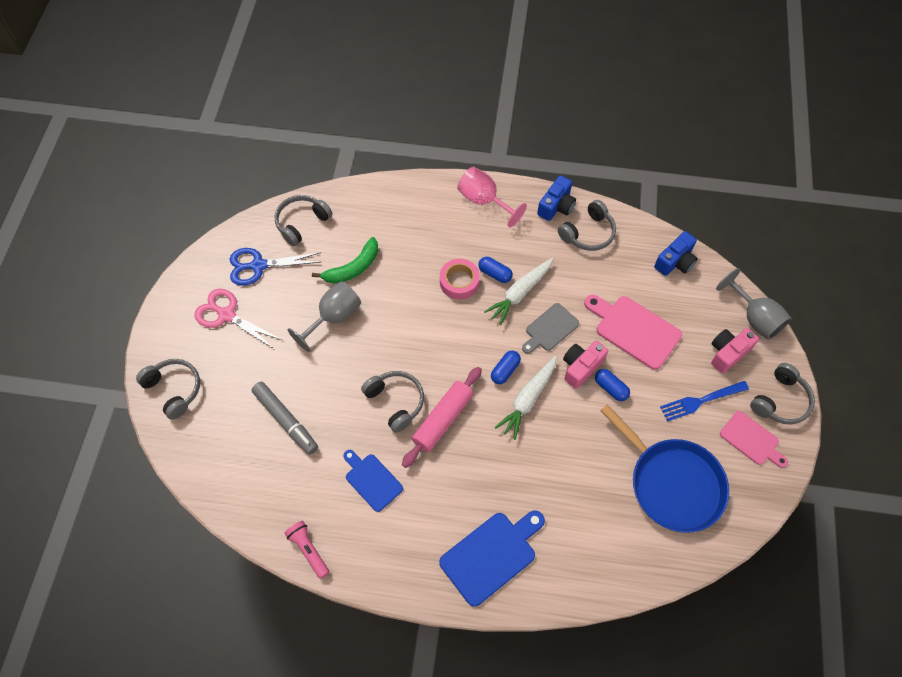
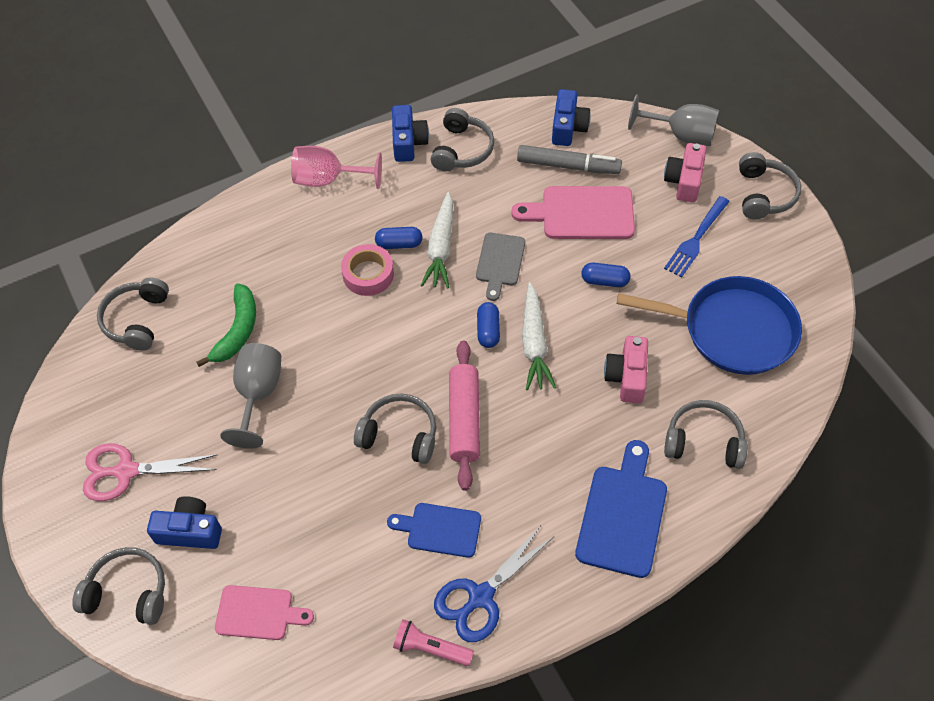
camera: 35 degrees left, 5 degrees down
(233, 376) = (190, 531): none -> blue camera
(258, 266) = (121, 395): blue scissors -> blue scissors (480, 597)
(285, 420) = (291, 534): grey marker -> grey marker (567, 166)
(581, 367) = (560, 279): pink camera -> pink camera (627, 377)
(586, 546) = (704, 442): none -> grey headphones
(751, 440) = (768, 244): pink cutting board -> pink cutting board (258, 613)

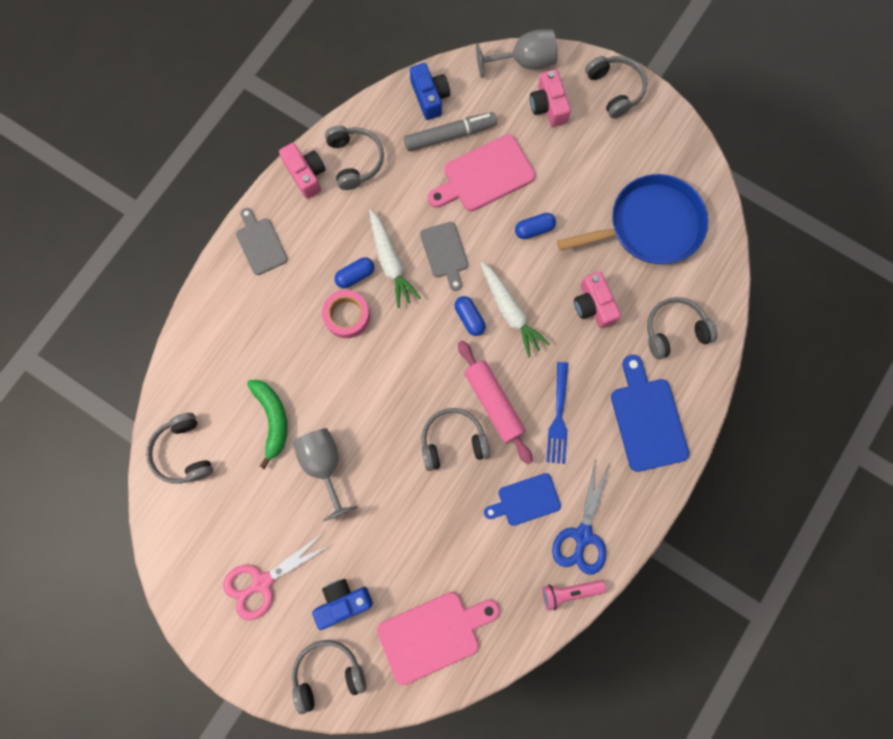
camera: 30 degrees left, 20 degrees up
(258, 613) = (433, 634): pink cutting board -> pink cutting board, size x1.56
(328, 180) = (260, 244): pink goblet -> grey cutting board
(408, 142) = (306, 174): blue camera -> pink camera
(696, 238) = (584, 156): blue fork -> blue fork (558, 416)

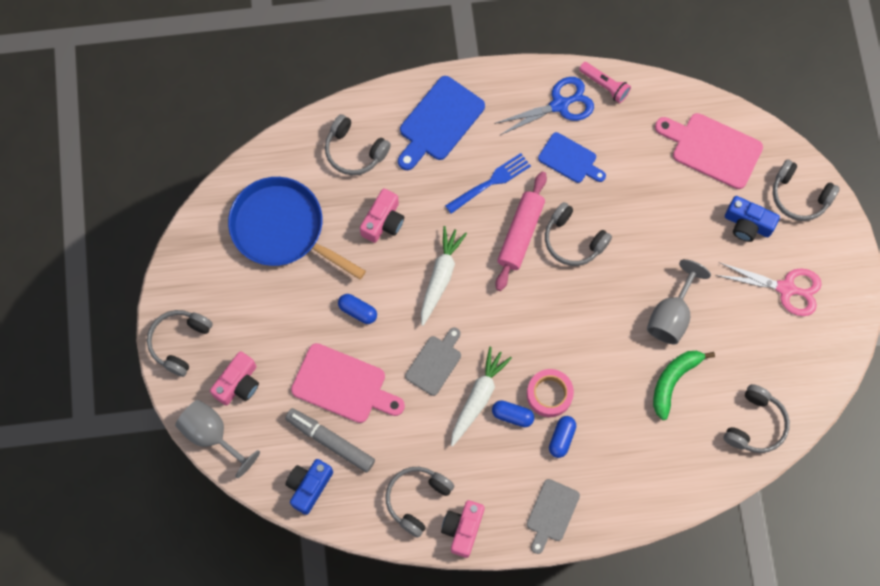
camera: 130 degrees left, 5 degrees down
(469, 318) = (471, 302): blue capsule -> blue capsule (561, 438)

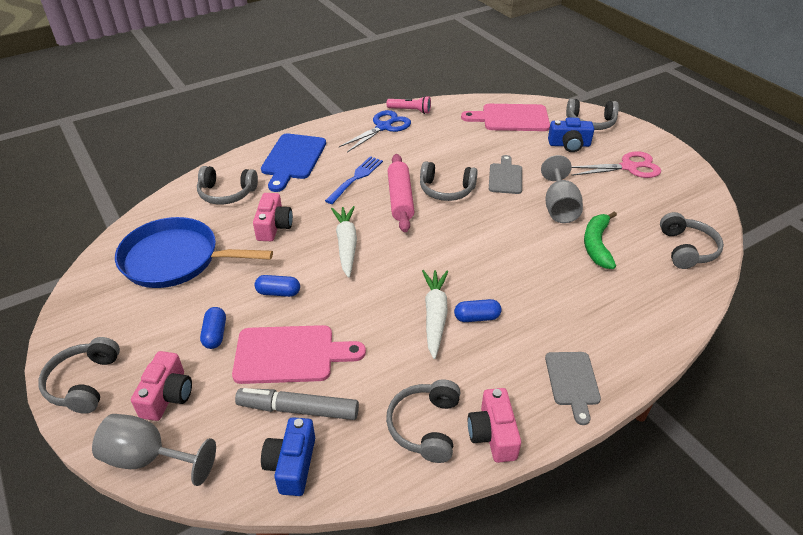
camera: 25 degrees left, 30 degrees down
(435, 362) = (376, 304): grey cutting board -> grey cutting board (505, 177)
(549, 394) = (499, 290): pink tape -> none
(561, 438) = (535, 318): blue capsule -> blue capsule (215, 334)
(570, 159) = (411, 150): blue cutting board -> none

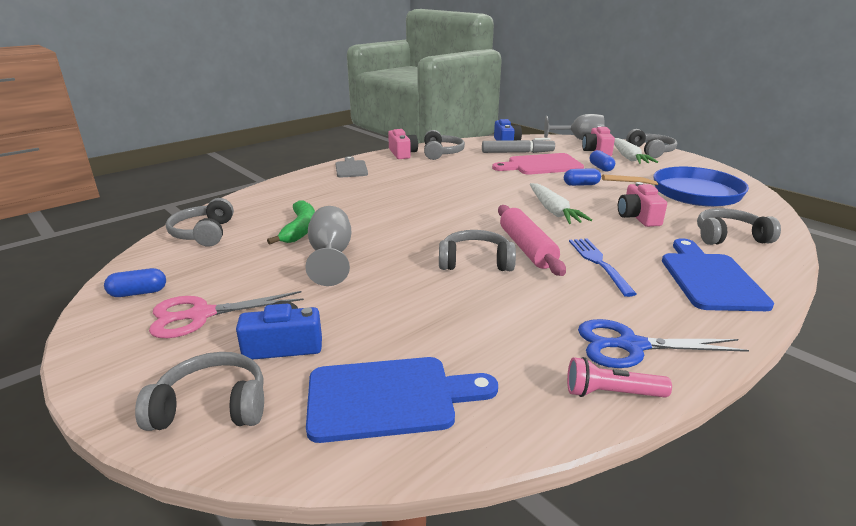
camera: 170 degrees right, 15 degrees down
(355, 179) = (599, 263): blue fork -> blue fork turned 150 degrees clockwise
(384, 127) = (631, 346): blue scissors -> blue scissors turned 60 degrees clockwise
(435, 316) = (451, 183): white carrot -> white carrot (628, 157)
(476, 317) = (418, 185): blue capsule -> blue capsule (138, 293)
(505, 177) = (399, 283): grey cutting board -> none
(511, 118) = (389, 397): pink cutting board -> blue cutting board

